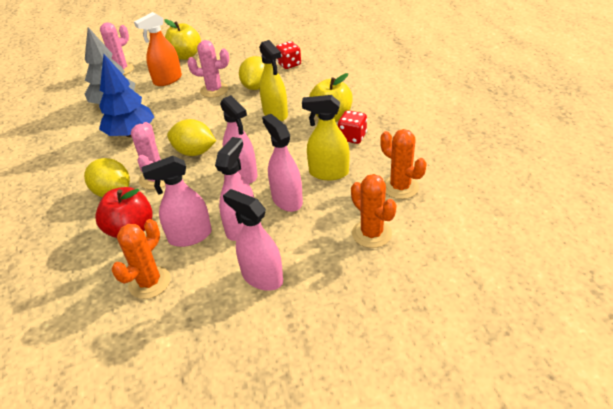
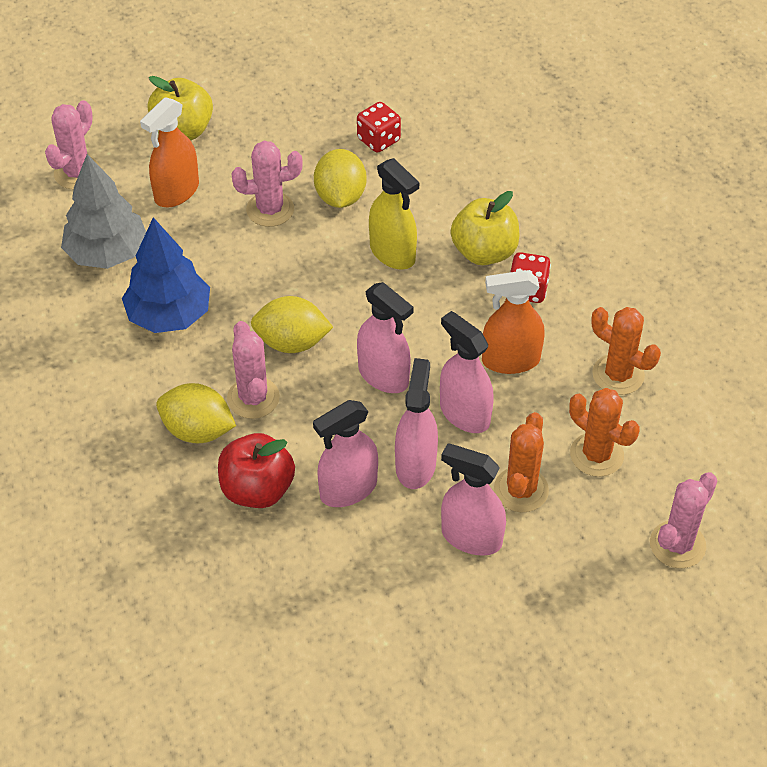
camera: 15 degrees left, 10 degrees up
(149, 282) = (323, 565): orange cactus -> orange cactus (521, 490)
(328, 173) = (510, 360): yellow spray bottle -> orange spray bottle
(419, 302) = (677, 545): none -> pink cactus

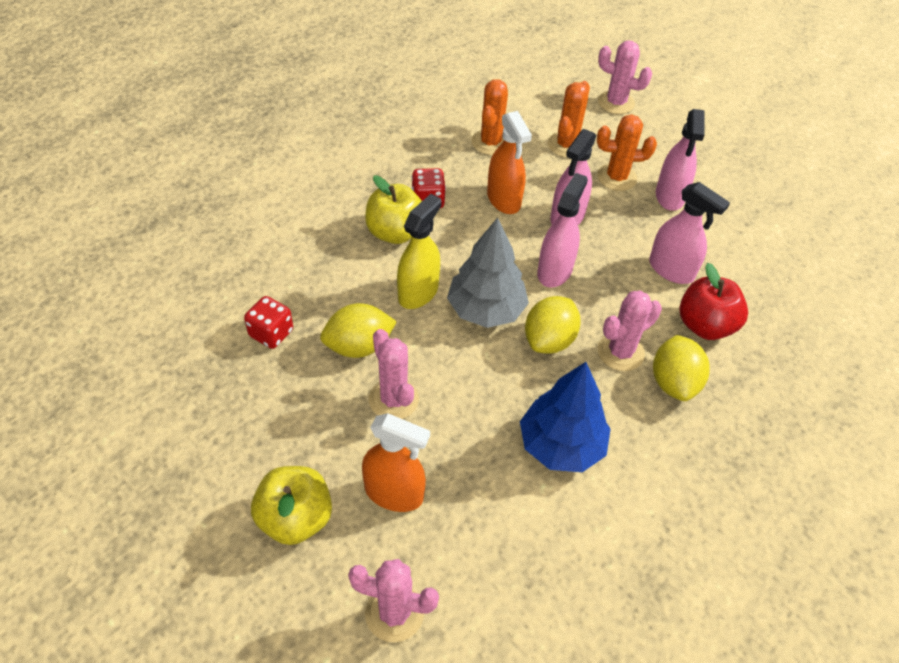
camera: 110 degrees left, 0 degrees up
(107, 253) = (504, 532): grey tree -> grey tree (486, 310)
(292, 342) = (549, 340): yellow lemon -> yellow lemon turned 45 degrees clockwise
(415, 465) = (628, 236): pink spray bottle -> none

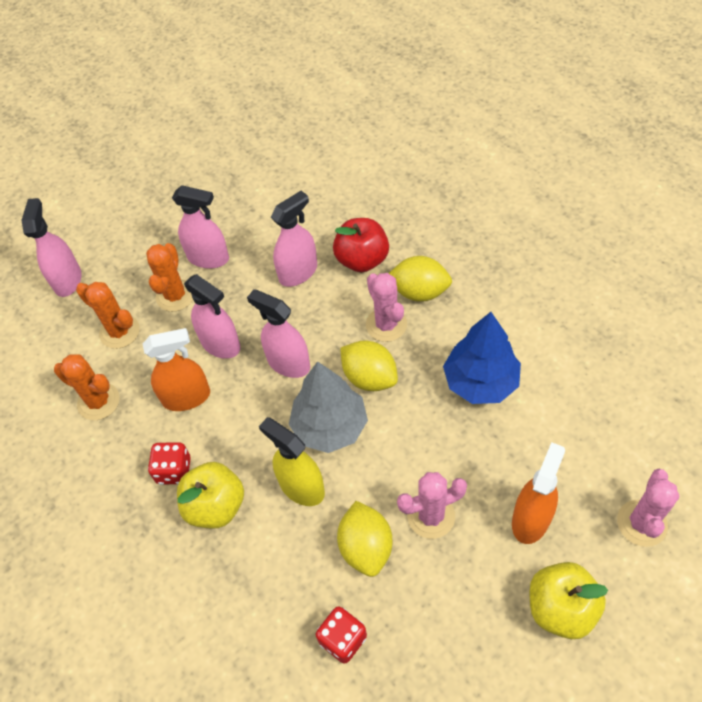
camera: 75 degrees left, 5 degrees up
(616, 103) = (68, 280): pink cactus -> pink spray bottle

